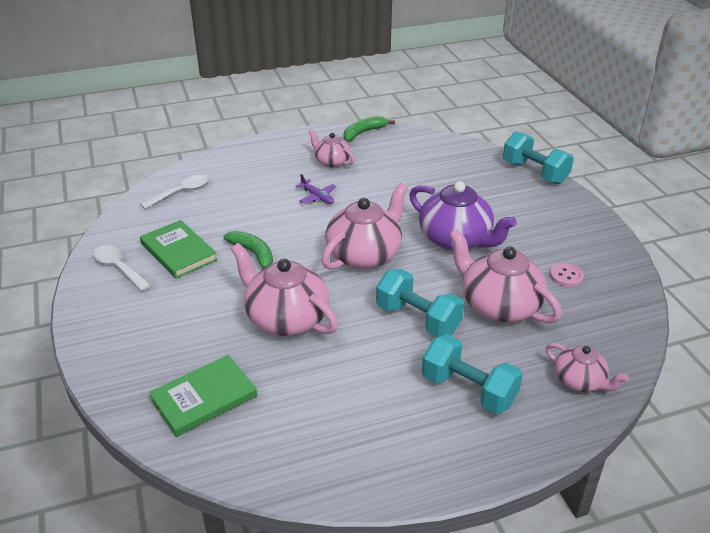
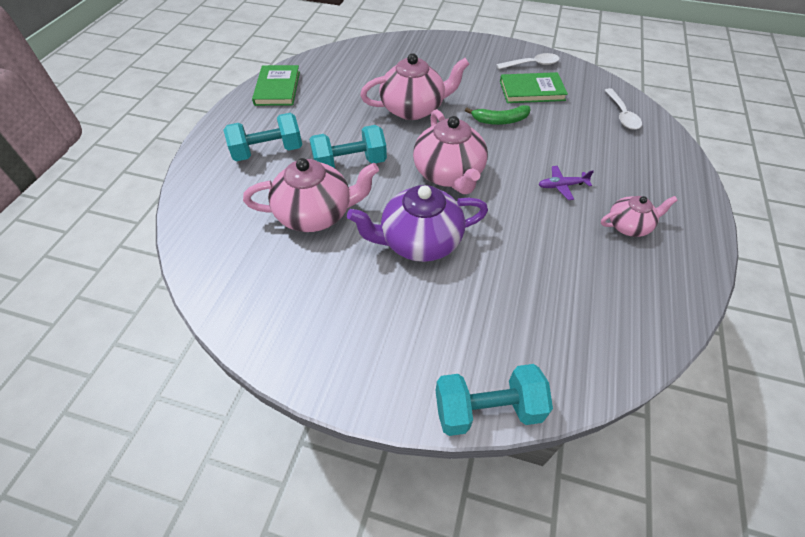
camera: 125 degrees right, 15 degrees up
(204, 398) = (379, 61): green book -> green book (277, 88)
(363, 133) = (693, 287): green banana -> none
(566, 276) = (299, 284): pink button -> none
(580, 381) = (208, 206): pink teapot -> none

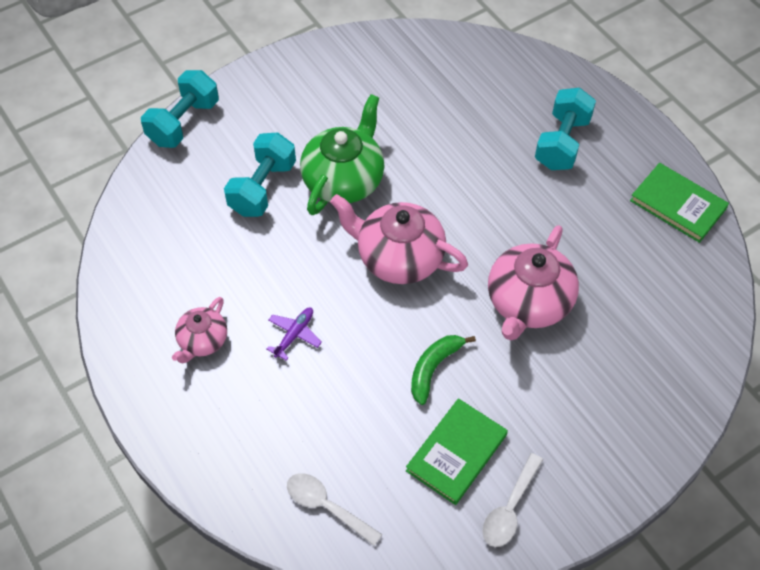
camera: 130 degrees right, 5 degrees up
(316, 214) = (442, 133): pink teapot -> none
(350, 164) = (486, 192): turquoise dumbbell -> turquoise dumbbell (262, 188)
(419, 241) = (344, 179): purple teapot -> green teapot

